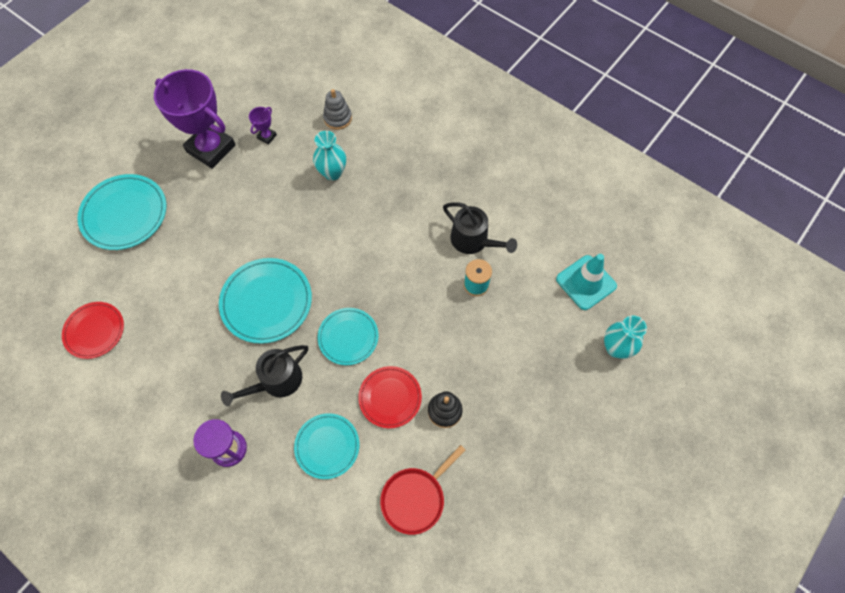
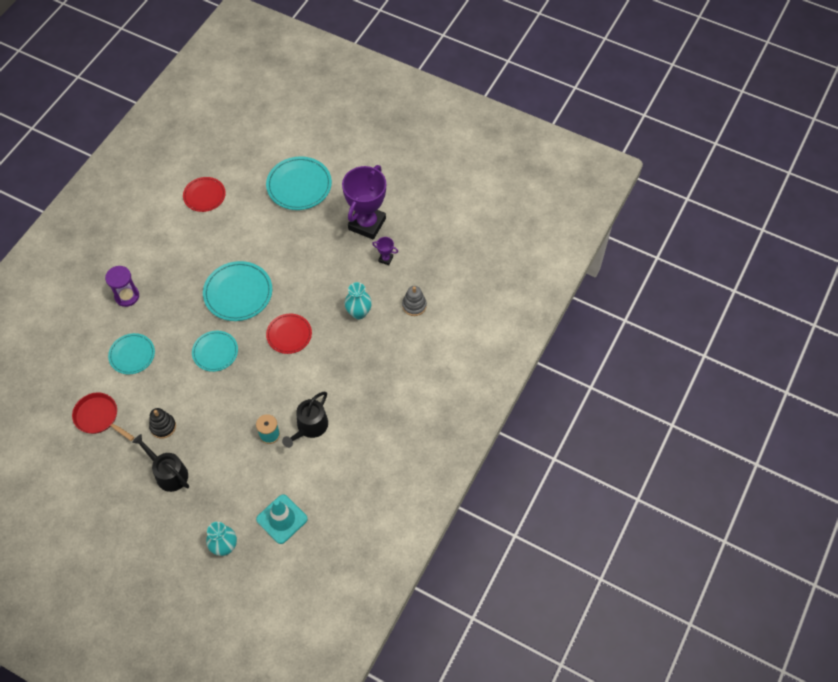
camera: 80 degrees right, 5 degrees down
(277, 381) = (177, 313): black watering can -> black watering can (169, 473)
(390, 397) = (170, 388): red plate -> red plate (289, 335)

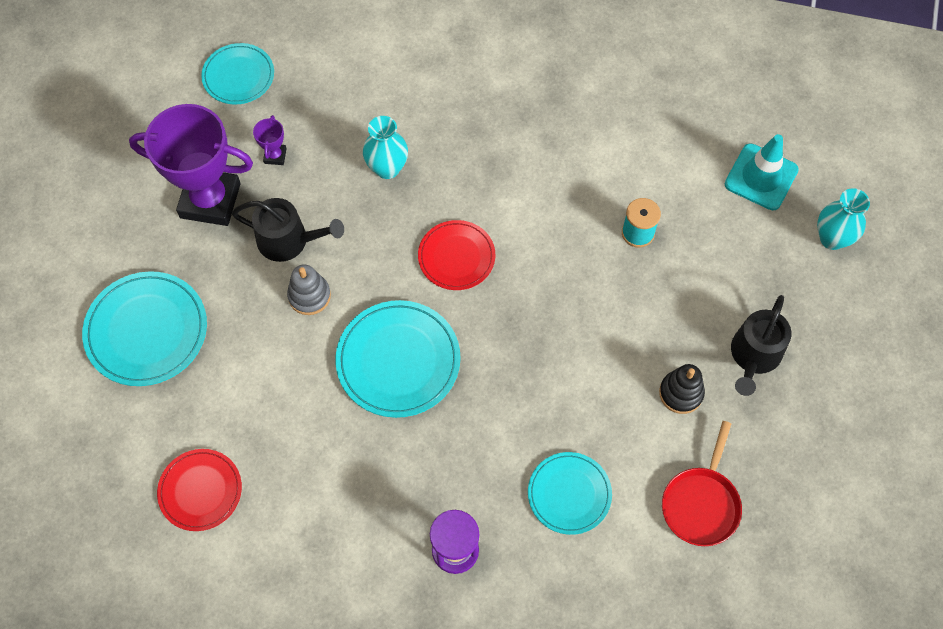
camera: 105 degrees left, 5 degrees up
(215, 352) = (522, 359): turquoise plate -> turquoise plate (238, 76)
(310, 427) = (605, 181): black watering can -> black watering can (288, 240)
(414, 305) = (353, 96): grey stacking toy -> grey stacking toy (309, 296)

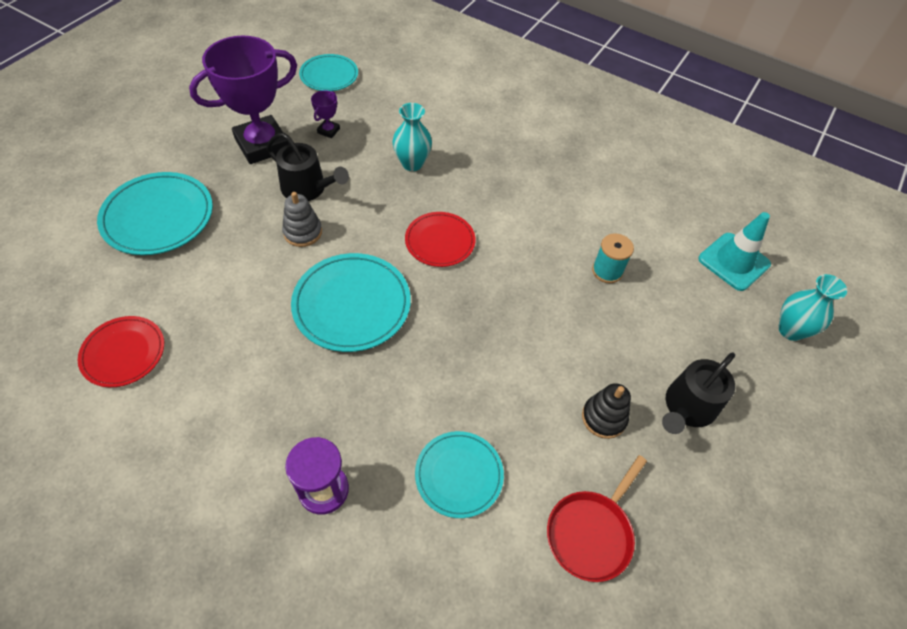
camera: 15 degrees right, 10 degrees down
(210, 200) = (262, 145): purple trophy -> purple trophy turned 60 degrees counterclockwise

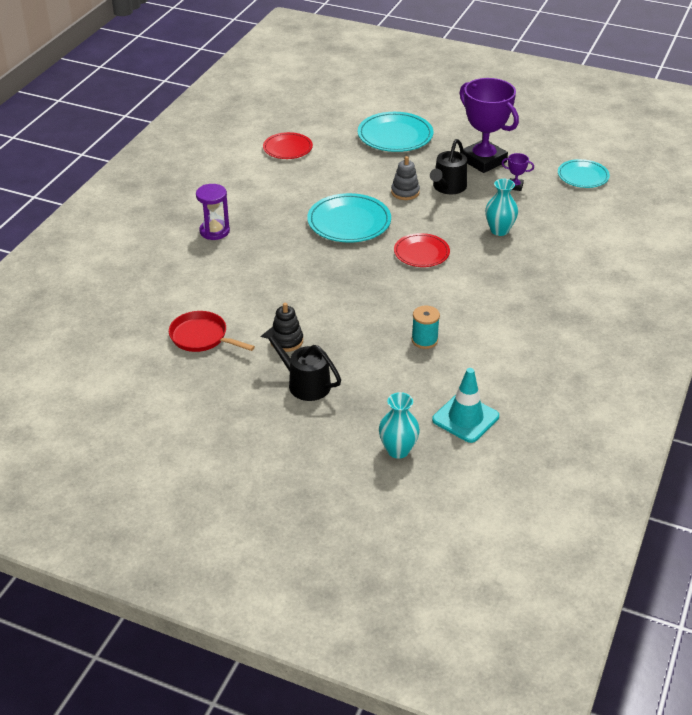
camera: 85 degrees right, 15 degrees down
(459, 475) = (232, 280): turquoise plate -> none

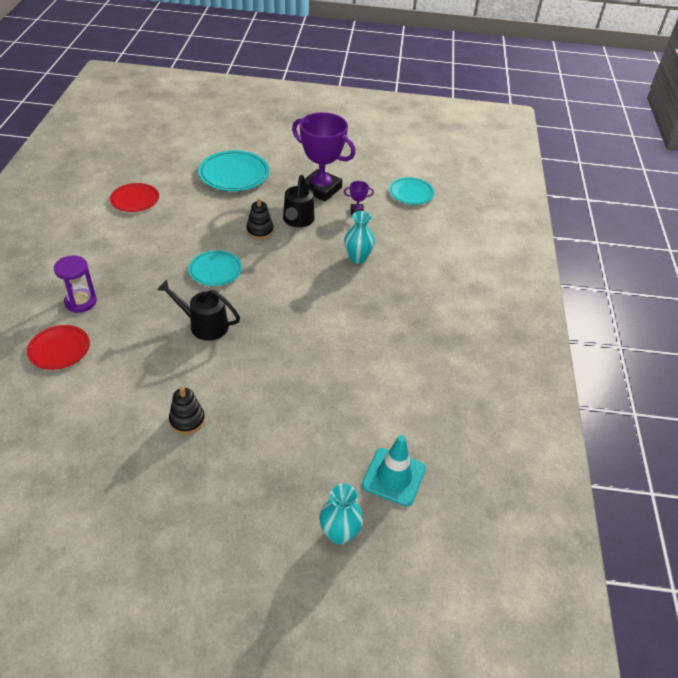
camera: 20 degrees left, 5 degrees up
(202, 337) = (94, 433): red pan -> none
(305, 384) = (220, 470): black watering can -> black watering can (204, 325)
(349, 222) = (215, 270): turquoise plate -> turquoise plate, size x0.65
(405, 192) = (260, 231): grey stacking toy -> black stacking toy
(421, 253) = (294, 293): red plate -> red plate (59, 349)
(424, 340) = (326, 391): turquoise spool -> none

